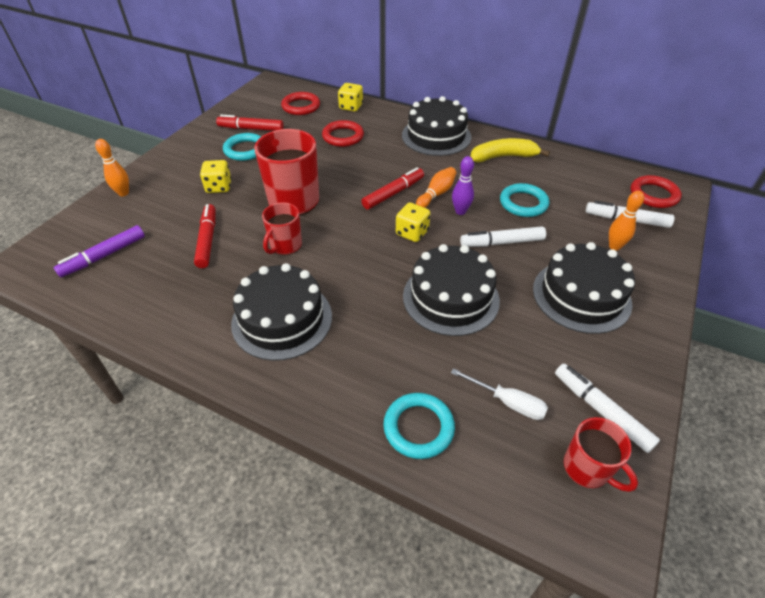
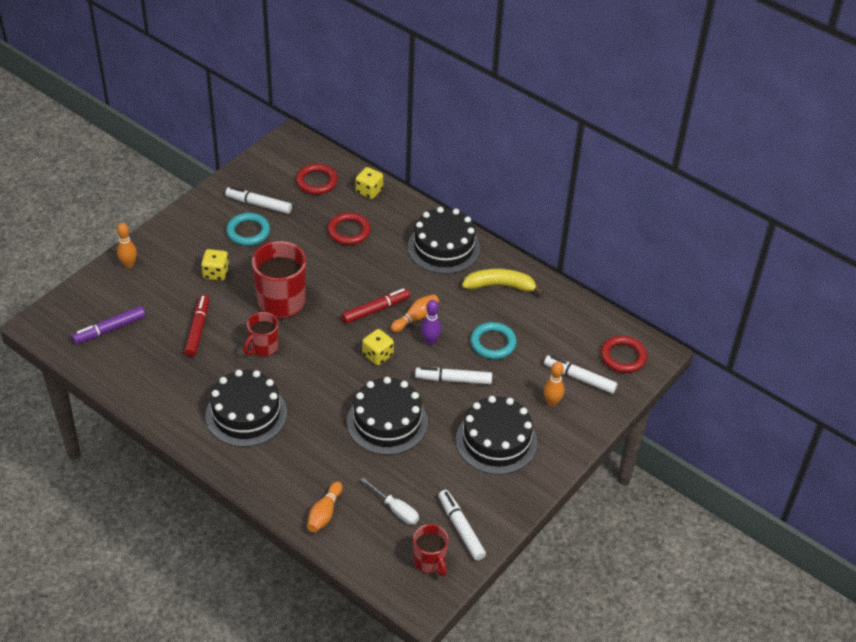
camera: 10 degrees right, 0 degrees up
(251, 129) = (259, 204): red marker -> white marker
(418, 427) = (324, 513): turquoise ring -> orange bowling pin

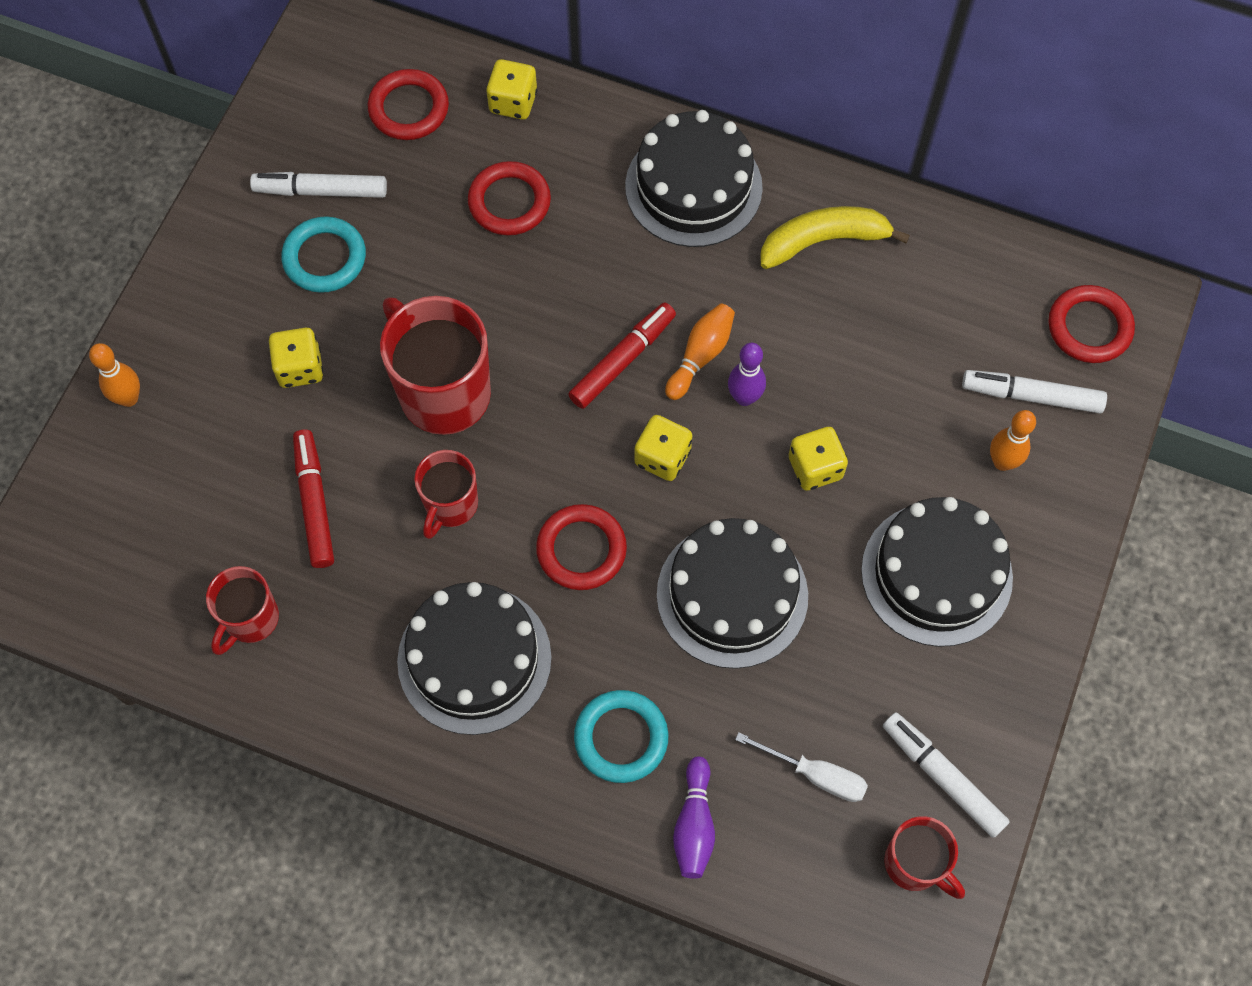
camera: 15 degrees left, 20 degrees up
(110, 329) = (150, 553): purple marker -> none
(145, 368) = (250, 619): none -> red mug
(320, 383) = (581, 549): none -> red ring
(324, 513) = (694, 825): orange bowling pin -> purple bowling pin
(453, 379) = (815, 468): white marker -> yellow dice
(493, 343) = (855, 368): turquoise ring -> turquoise ring (621, 738)

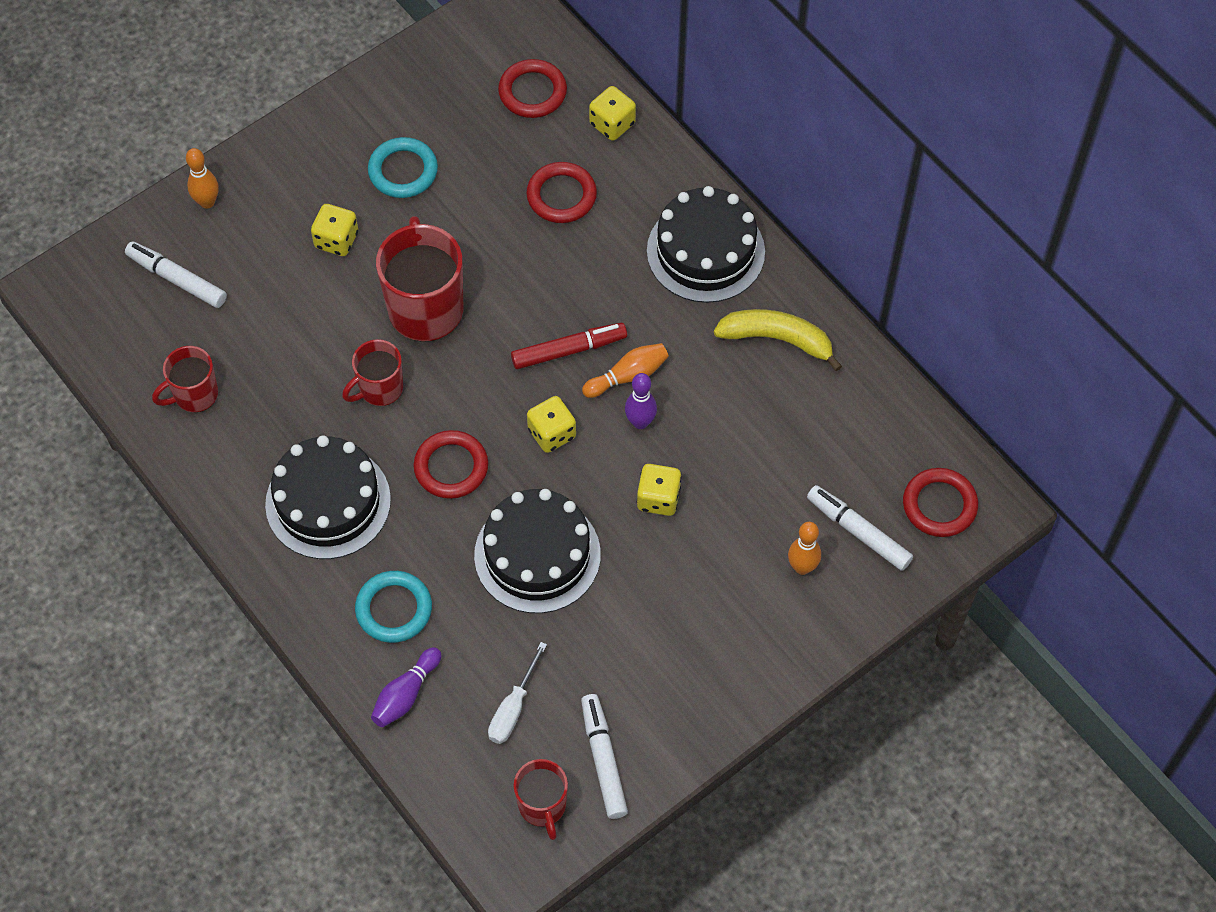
camera: 30 degrees right, 5 degrees down
(314, 503) = (287, 338): red marker -> none
(321, 191) = (431, 121): white marker -> white marker (177, 279)
(815, 775) = (513, 708): white screwdriver -> white screwdriver turned 60 degrees clockwise
(936, 574) = (696, 619): black cake -> none

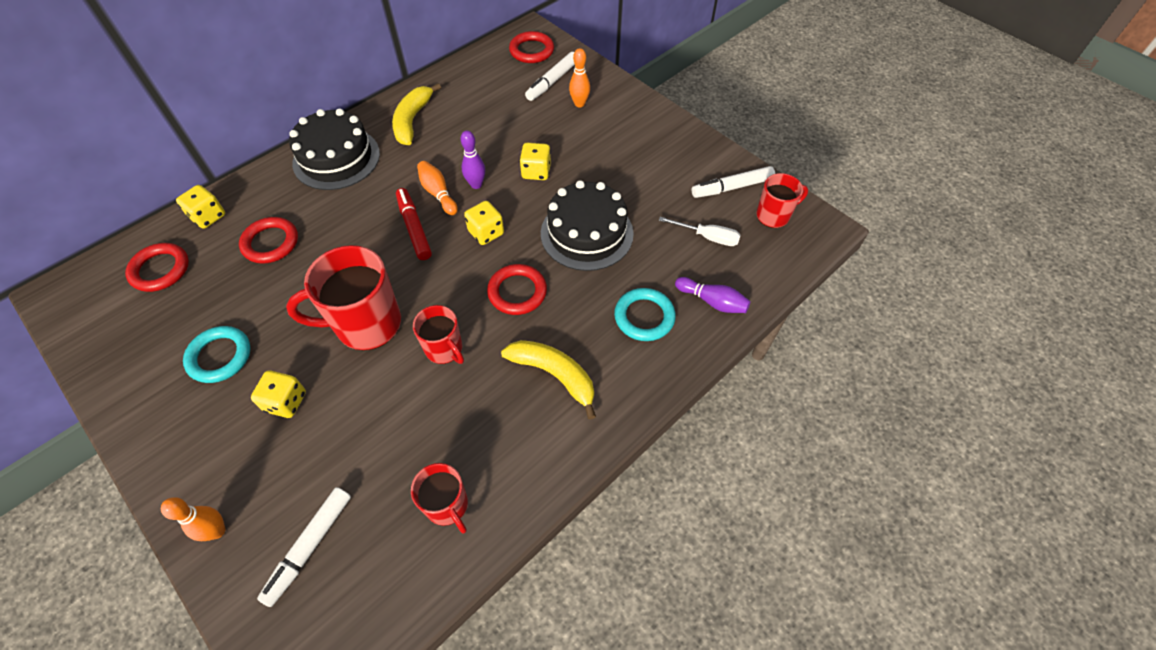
camera: 95 degrees left, 5 degrees down
(328, 502) = (554, 375): black cake -> yellow banana

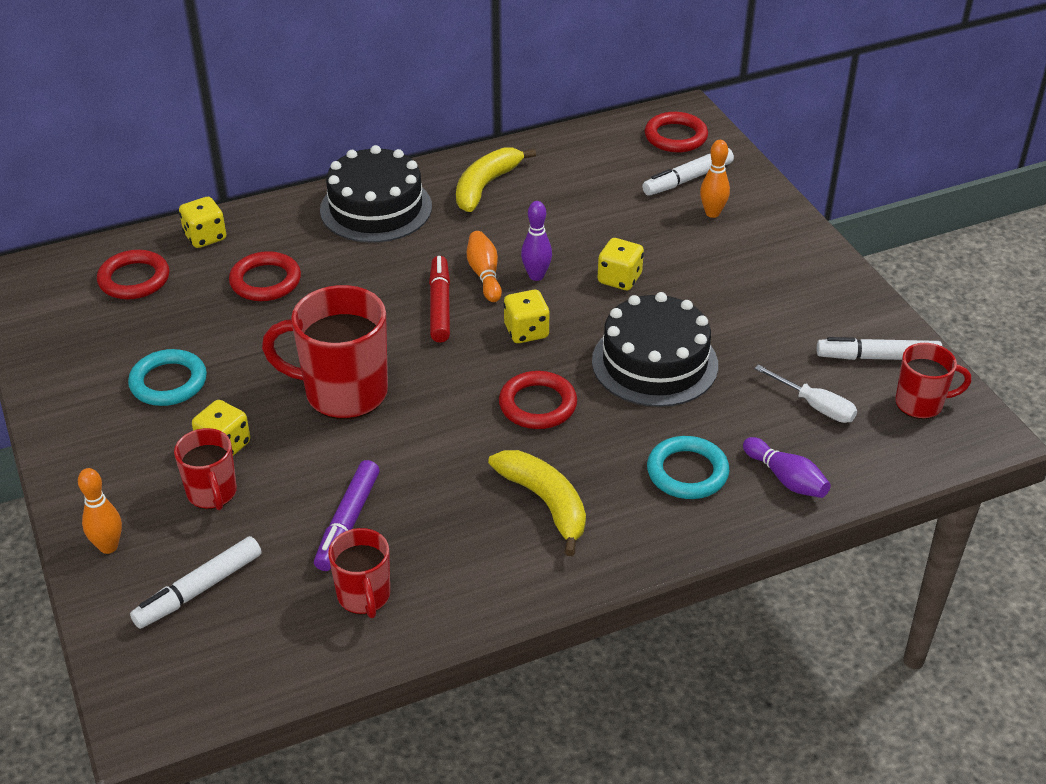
camera: 20 degrees right, 15 degrees down
(410, 441) = (348, 522): none -> purple marker
(444, 349) = (424, 442): red mug -> red mug (212, 493)

